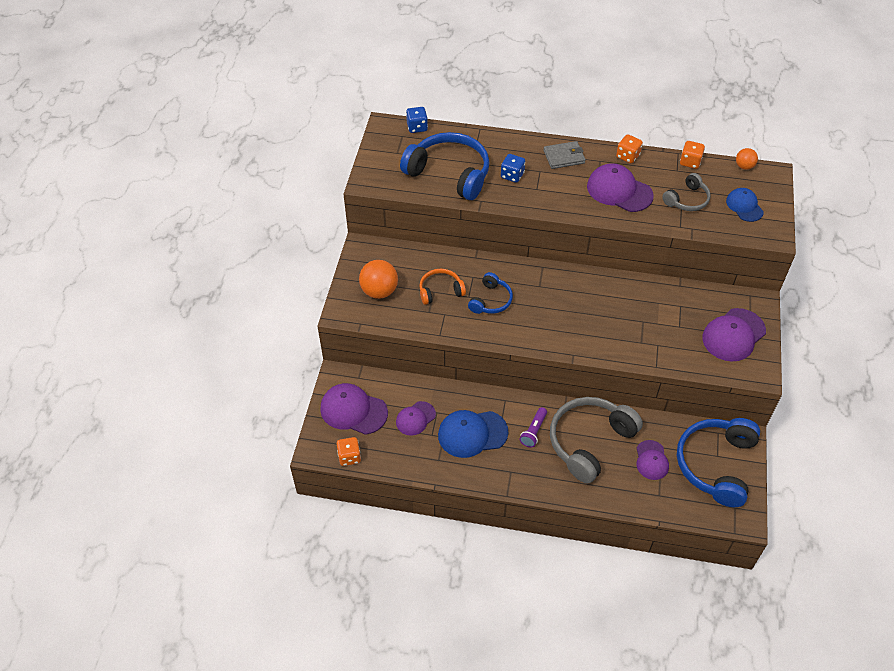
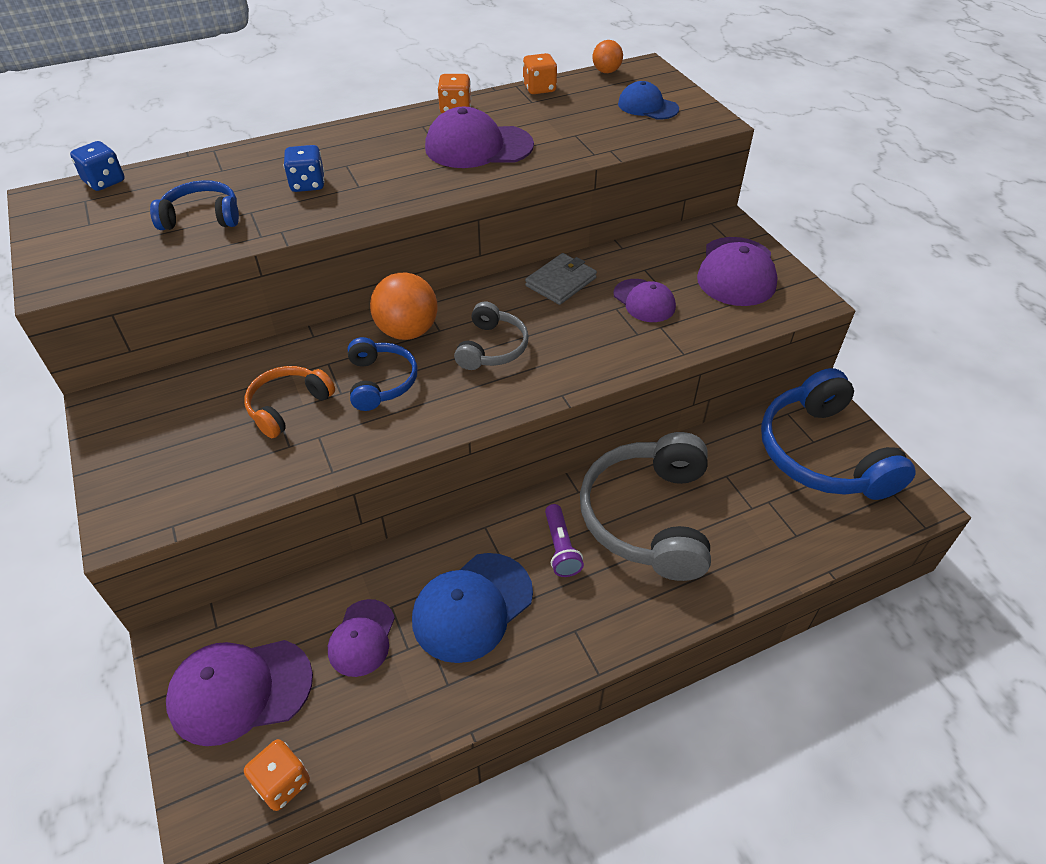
camera: 35 degrees left, 5 degrees down
(379, 291) = (178, 456): orange ball -> orange ball (407, 331)
(449, 173) = (202, 217): blue headphones -> blue headphones, size x0.53
(564, 157) = (368, 138): grey wallet -> grey wallet (561, 282)
(651, 460) = (746, 494): purple cap -> purple cap (644, 301)
(687, 200) = (574, 125): grey headphones -> grey headphones (492, 348)

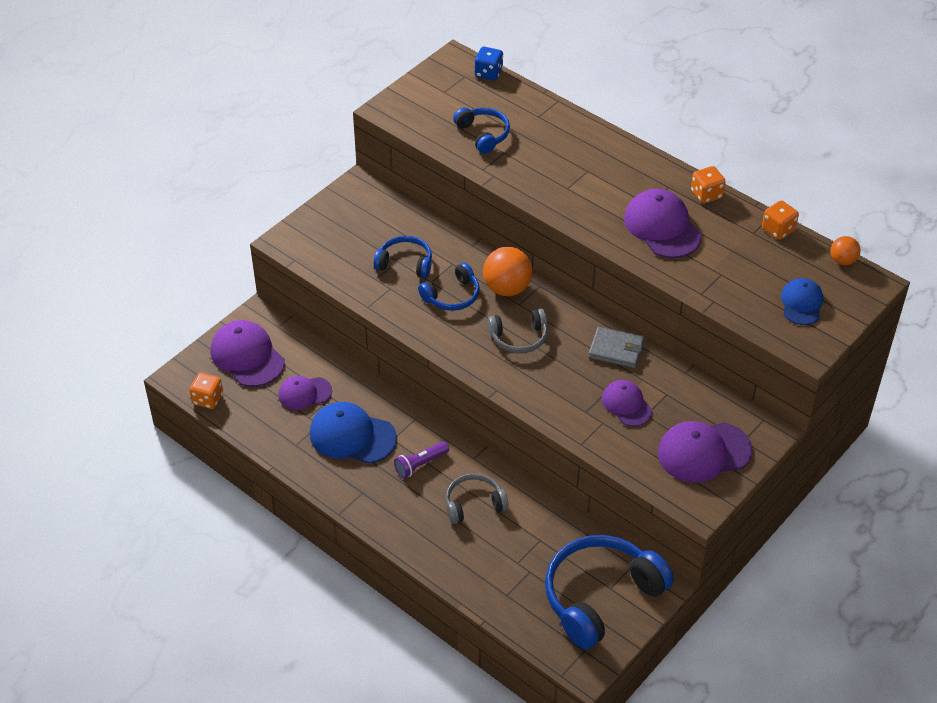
camera: 65 degrees right, 0 degrees up
(288, 406) = (405, 263): orange headphones -> blue headphones
(307, 184) = (551, 163): blue dice -> none
(644, 301) = (626, 405): purple cap -> purple cap turned 120 degrees clockwise
(648, 517) = (474, 504): grey headphones -> grey headphones, size x0.53

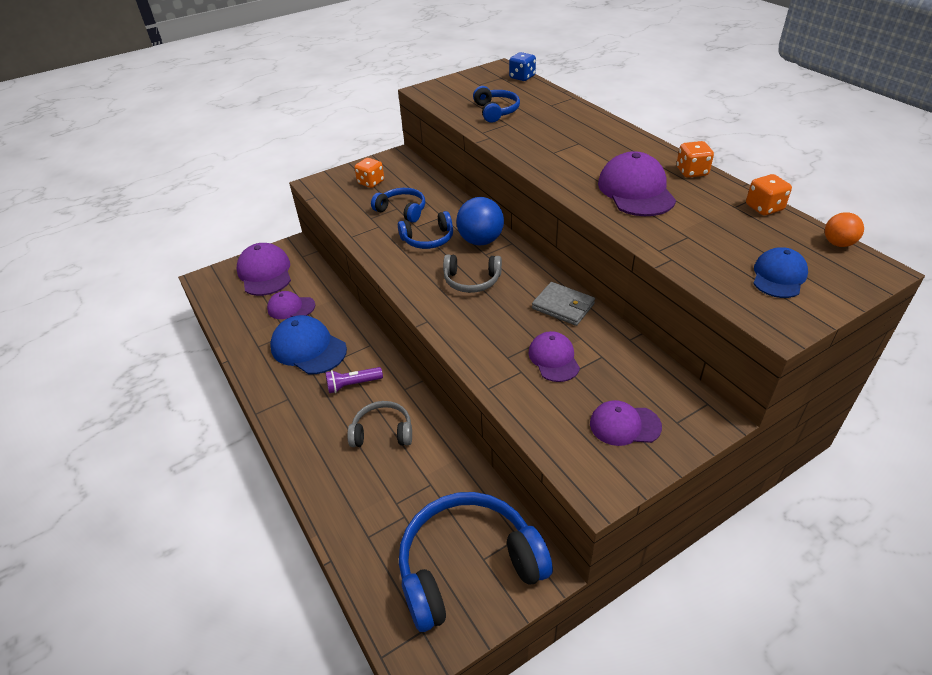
camera: 20 degrees right, 5 degrees down
(208, 399) = (214, 298): orange dice -> orange dice (371, 182)
(507, 288) = (480, 241): orange ball -> blue ball
(703, 452) = (624, 425): purple cap -> purple cap, size x0.62

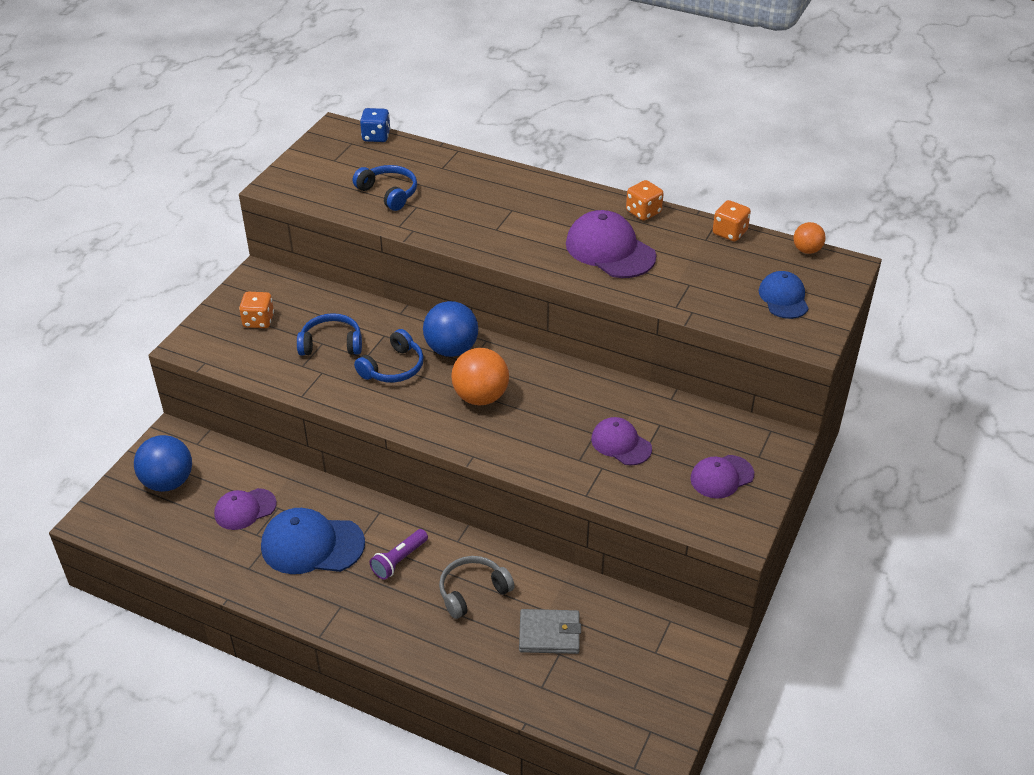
camera: 35 degrees left, 0 degrees up
(265, 273) = (168, 482): purple cap -> blue ball
(468, 566) = (647, 664): blue headphones -> none
(472, 281) = (480, 397): grey headphones -> orange ball
(563, 306) = (589, 389): grey wallet -> grey wallet (549, 634)

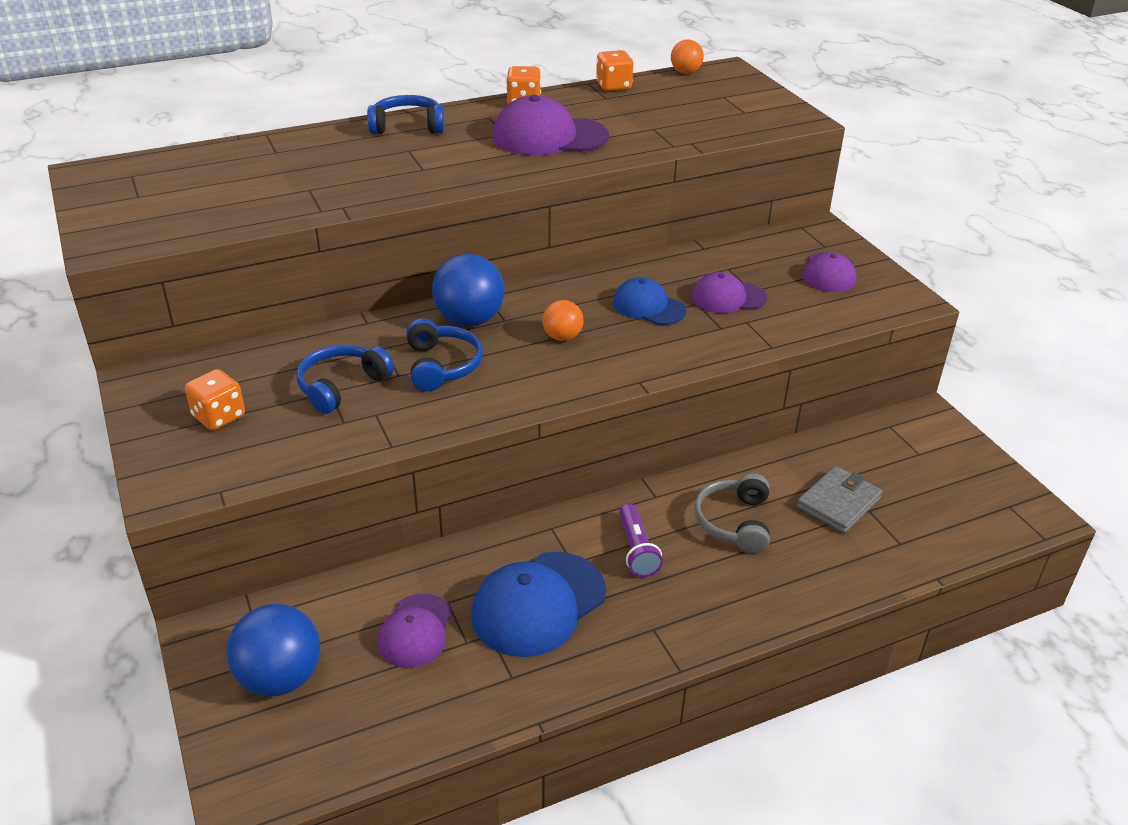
camera: 50 degrees left, 5 degrees down
(376, 136) = (151, 159): blue dice -> none
(389, 193) = (258, 193): blue headphones -> blue headphones (407, 126)
(480, 397) = (562, 337): orange ball -> orange ball, size x0.56
(783, 298) = (730, 104): blue cap -> blue cap (648, 306)

